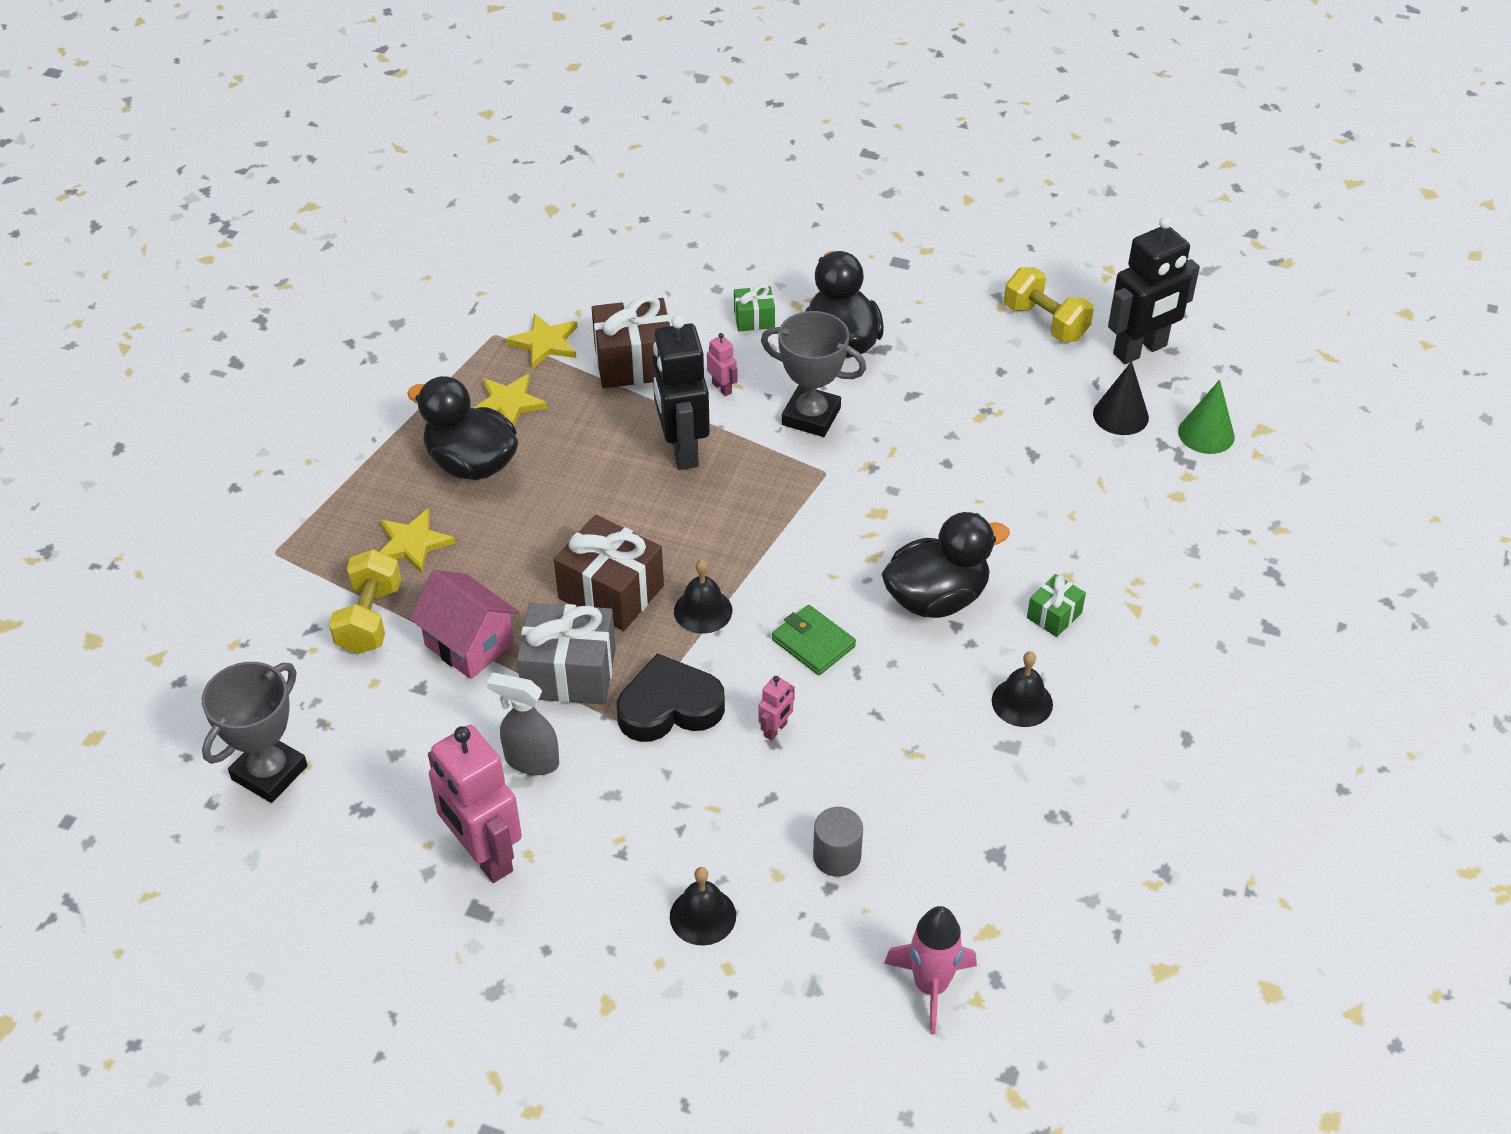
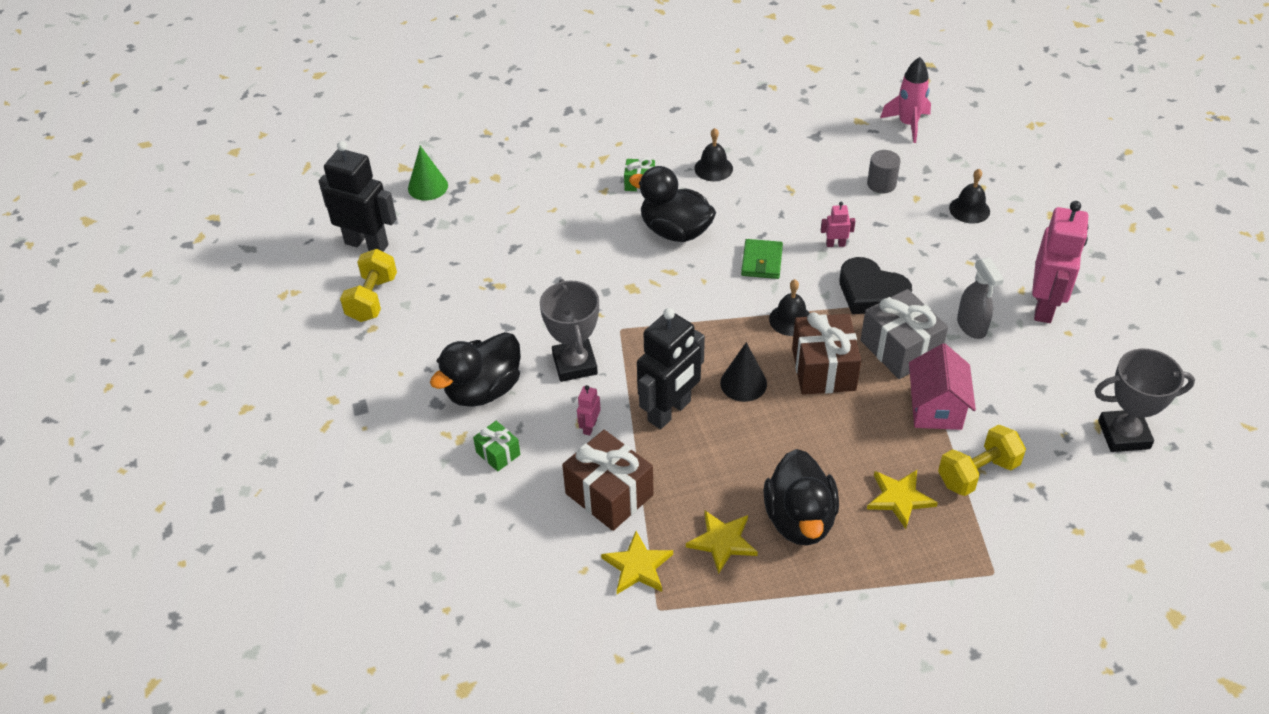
camera: 125 degrees left, 0 degrees up
(1120, 415) = (442, 226): black cone -> black cone (743, 383)

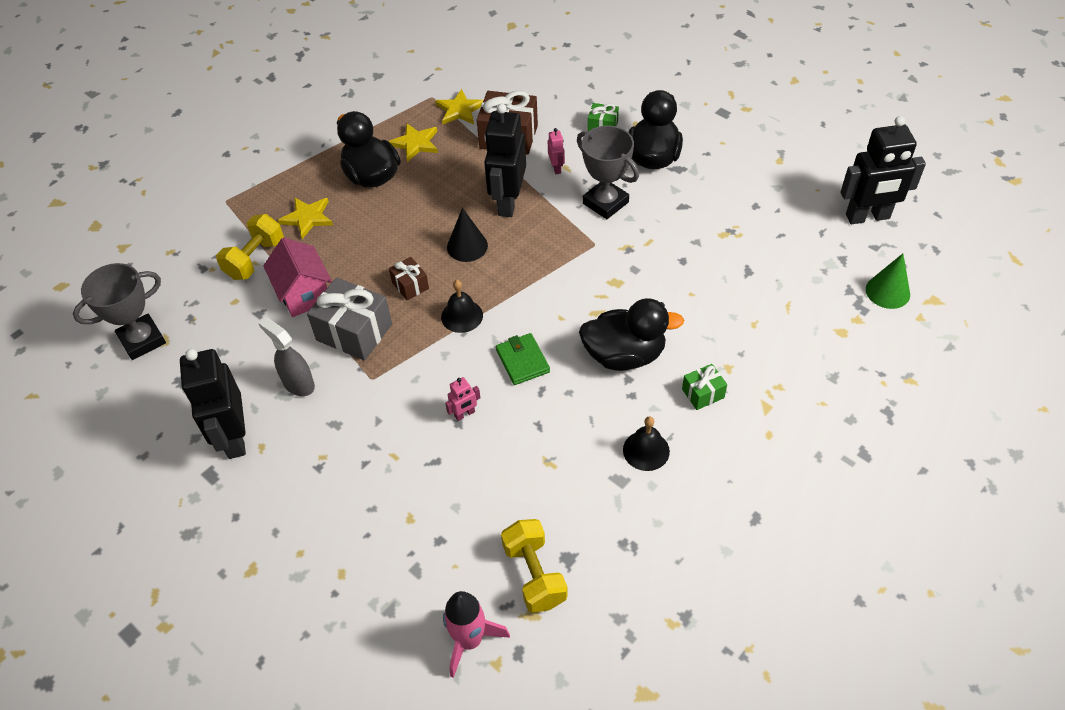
camera: 150 degrees right, 5 degrees up
(372, 299) = (806, 179): yellow dumbbell -> yellow dumbbell (534, 574)
(823, 369) = (410, 285): brown gift -> brown gift, size x0.52
(871, 293) = (404, 375): black heart -> none
(881, 184) = (456, 519): grey cylinder -> none
(969, 209) = (345, 530): black bell -> none
(1044, 306) = (234, 438): pink robot -> black robot

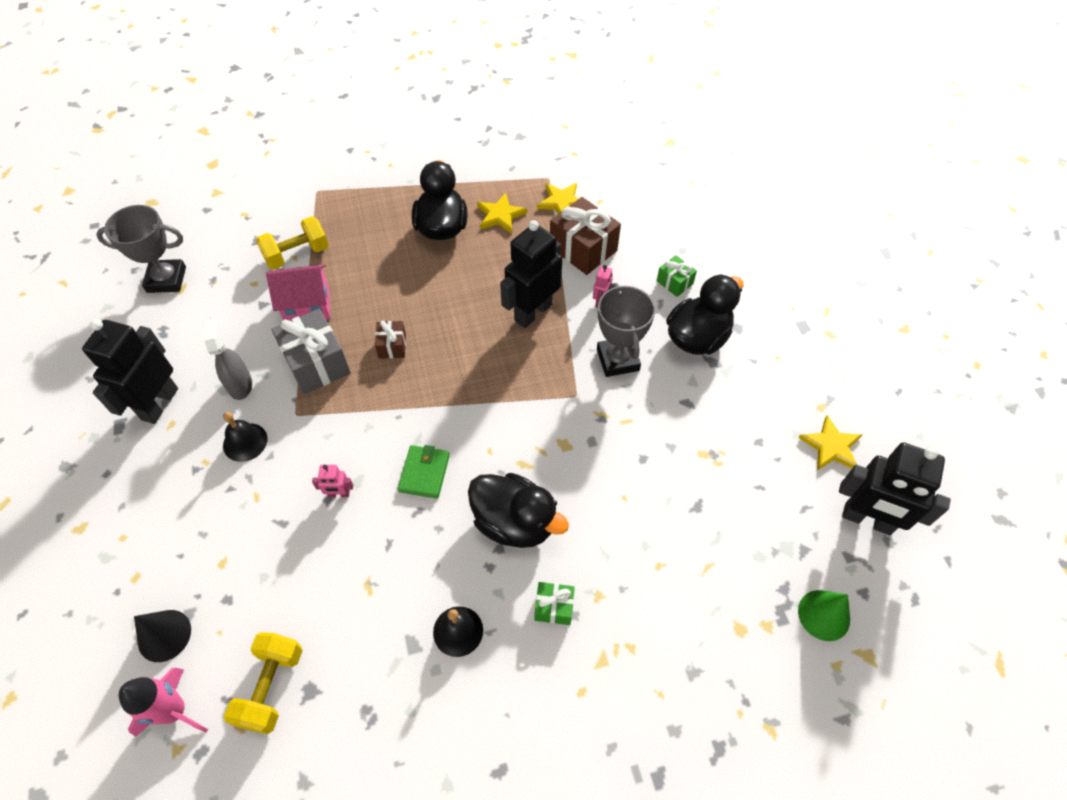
camera: 30 degrees right, 5 degrees up
(304, 294) = (307, 306): pink house -> pink house turned 75 degrees clockwise
(307, 218) = (363, 239): yellow star -> yellow star (831, 446)
(462, 316) = (410, 399): black bell -> black bell (245, 442)
(467, 246) = (466, 335): black cone -> black cone (164, 635)

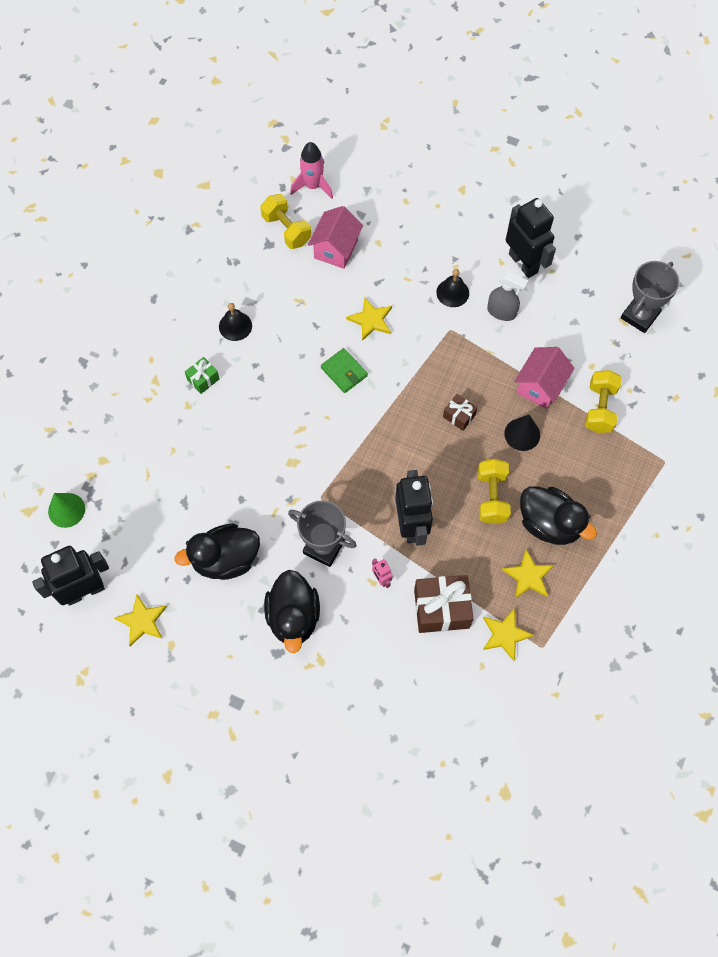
camera: 130 degrees right, 10 degrees up
(164, 635) = (358, 199): black cone -> black cone (522, 434)
(263, 603) = (336, 249): none -> pink house
(316, 363) = (482, 363): grey gift -> none
(339, 494) = (371, 320): pink robot -> yellow star
(453, 275) = (492, 497): none -> yellow dumbbell
(514, 522) = (268, 396): black duck -> black duck (225, 559)
(674, 282) = (353, 647): green gift -> none

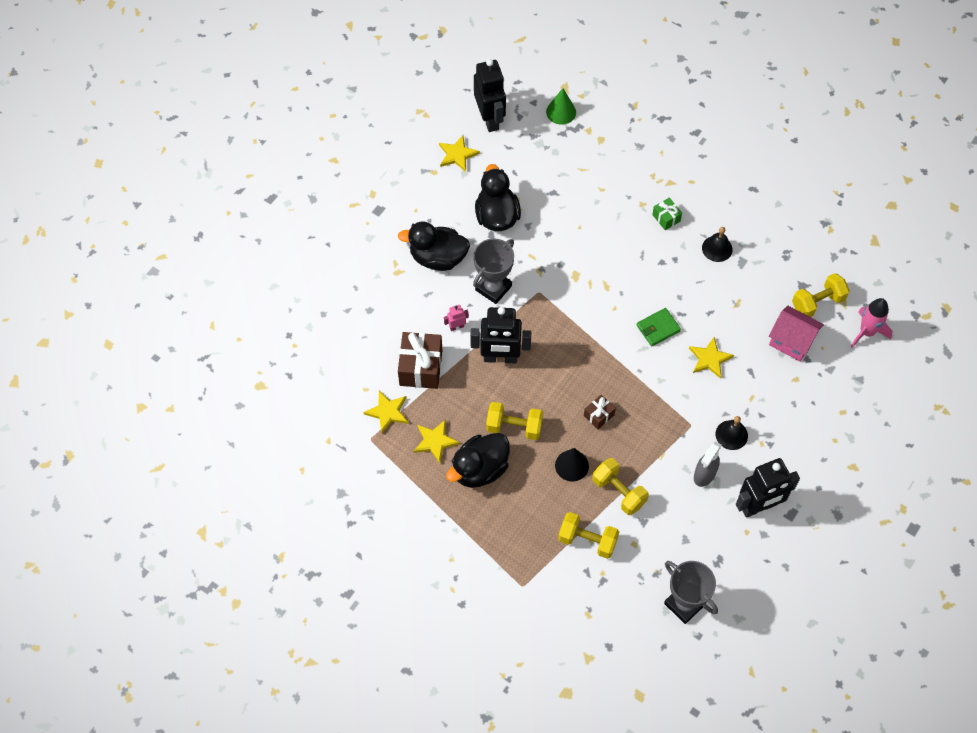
camera: 100 degrees right, 5 degrees down
(540, 386) = (619, 492): pink house -> yellow dumbbell

